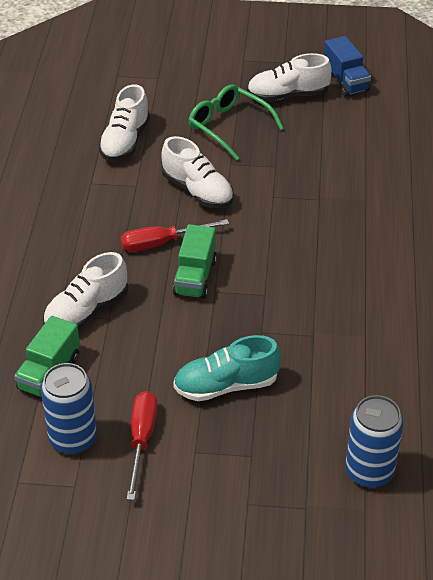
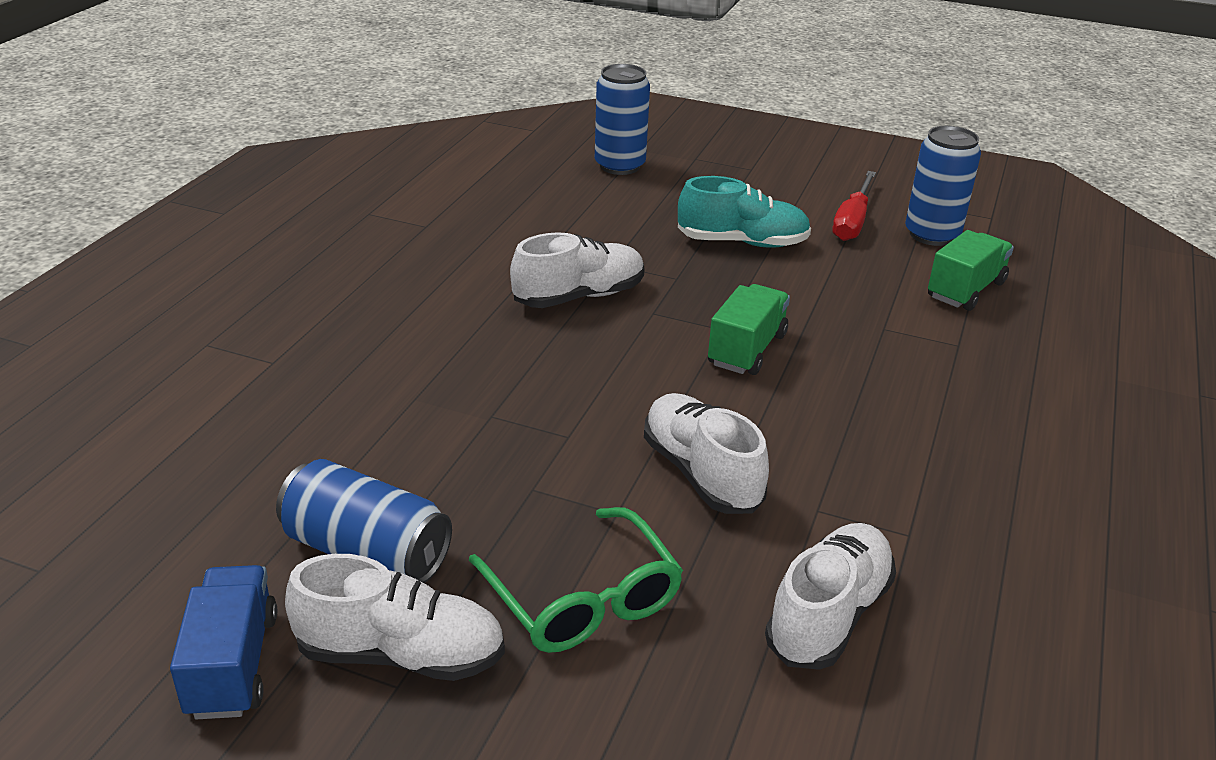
camera: 165 degrees left, 10 degrees down
(86, 311) = (916, 341): white shoe -> white shoe (579, 296)
(161, 243) = (788, 403): red screwdriver -> none
(328, 125) = (366, 552): none -> blue can

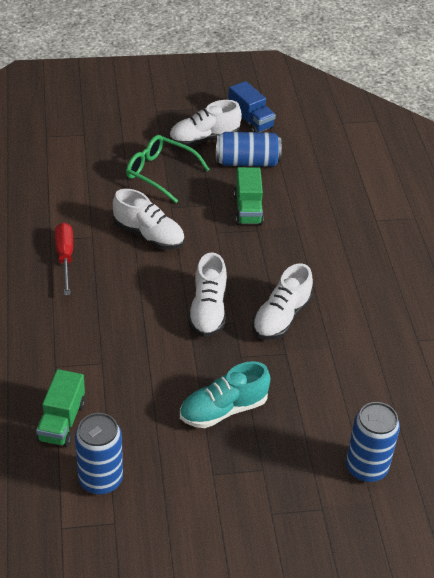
camera: 150 degrees right, 10 degrees up
(747, 350) = (168, 314): green truck -> green truck (248, 209)
(828, 615) = (71, 197): white shoe -> white shoe (208, 310)
(852, 221) = (163, 470): red screwdriver -> red screwdriver (65, 257)

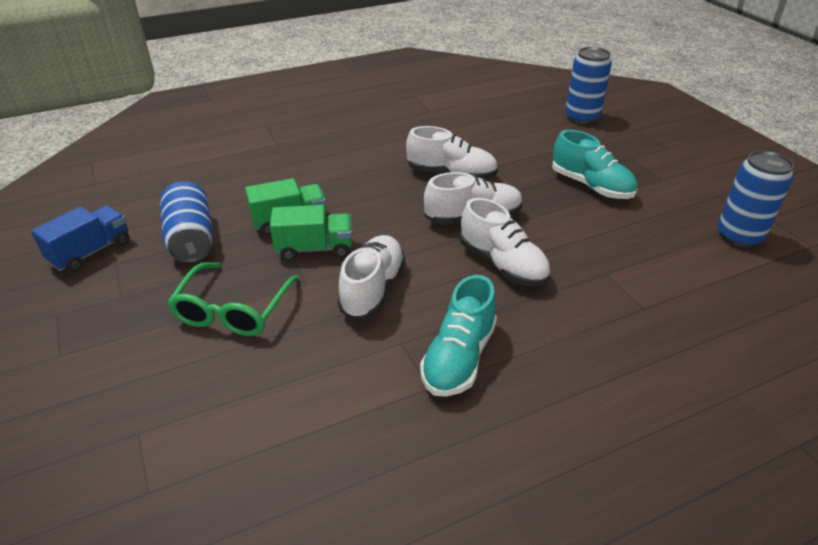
camera: 105 degrees left, 5 degrees down
(61, 421) = (707, 280): green truck -> green truck (314, 248)
(65, 257) = (459, 357): red screwdriver -> turquoise shoe
(204, 139) = (140, 285): white shoe -> white shoe (502, 264)

